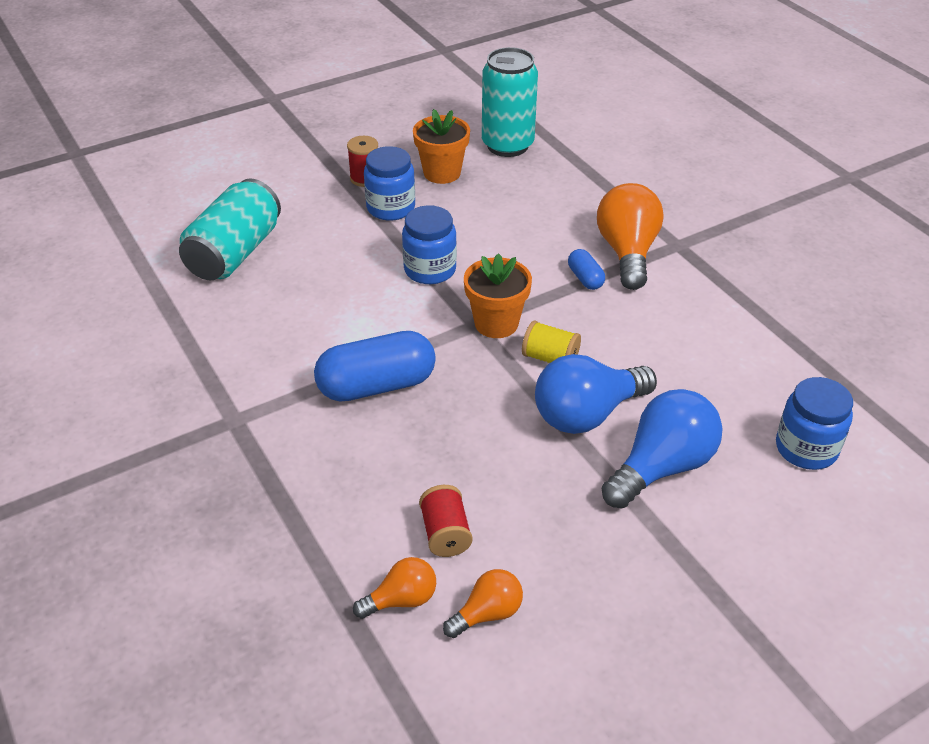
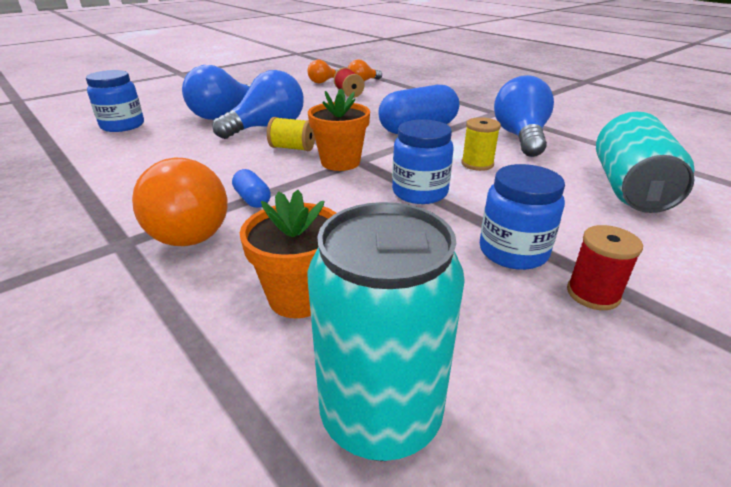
camera: 170 degrees right, 10 degrees down
(258, 348) = (520, 137): none -> blue light bulb
(349, 303) = (477, 164): none -> yellow spool
(442, 173) = (479, 320): orange flower pot -> orange flower pot (299, 297)

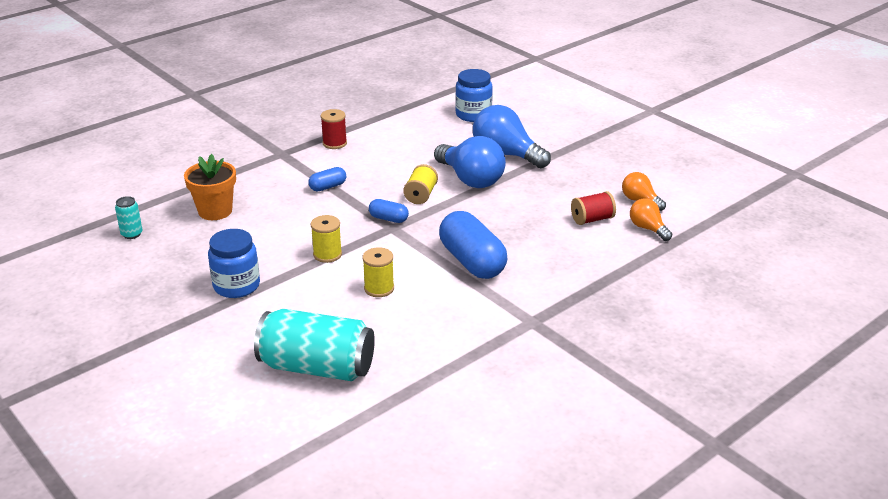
camera: 90 degrees right, 0 degrees up
(194, 228) = (293, 172): orange light bulb -> none
(340, 162) = (388, 219): orange flower pot -> blue capsule
(380, 415) = (132, 234): turquoise can -> turquoise can, size x0.43
(420, 192) = (327, 254): blue jar -> yellow spool
(520, 137) = (447, 326): blue light bulb -> none
(593, 294) = (185, 308): red spool -> red spool (334, 143)

